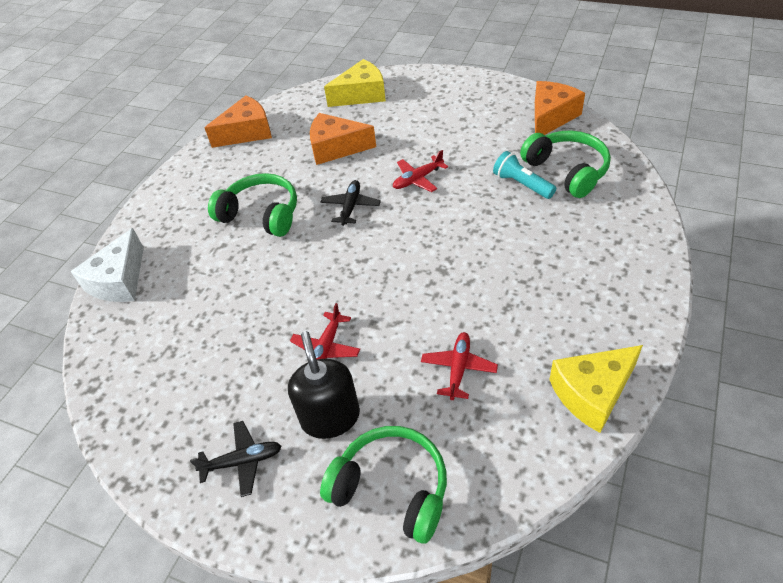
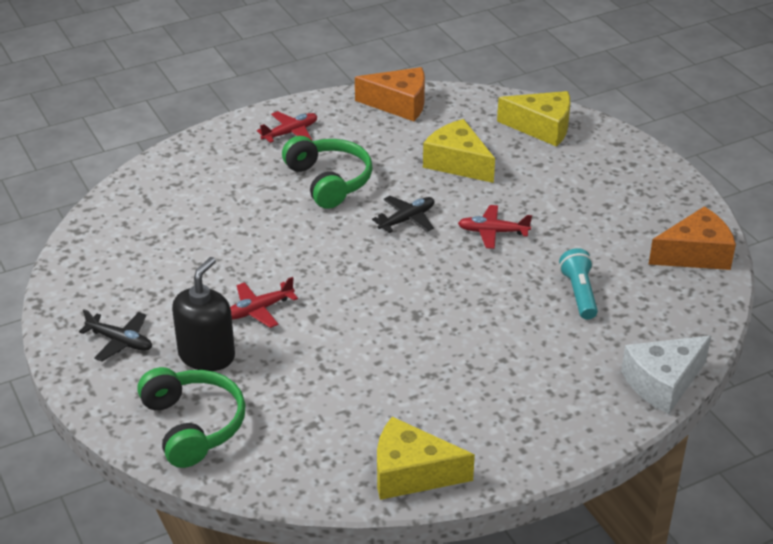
camera: 35 degrees right, 10 degrees down
(119, 280) = (171, 167): white cheese -> white cheese (663, 382)
(336, 148) = (457, 163): orange cheese -> yellow cheese
(458, 368) = (335, 388): red plane -> red plane (290, 133)
(567, 171) = (638, 308): green headphones -> none

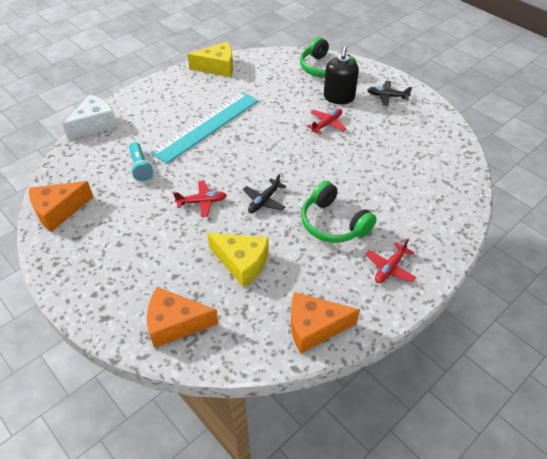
camera: 165 degrees right, 10 degrees up
(462, 343) = (207, 126): none -> turquoise ruler
(542, 128) = (175, 323): yellow cheese -> orange cheese

